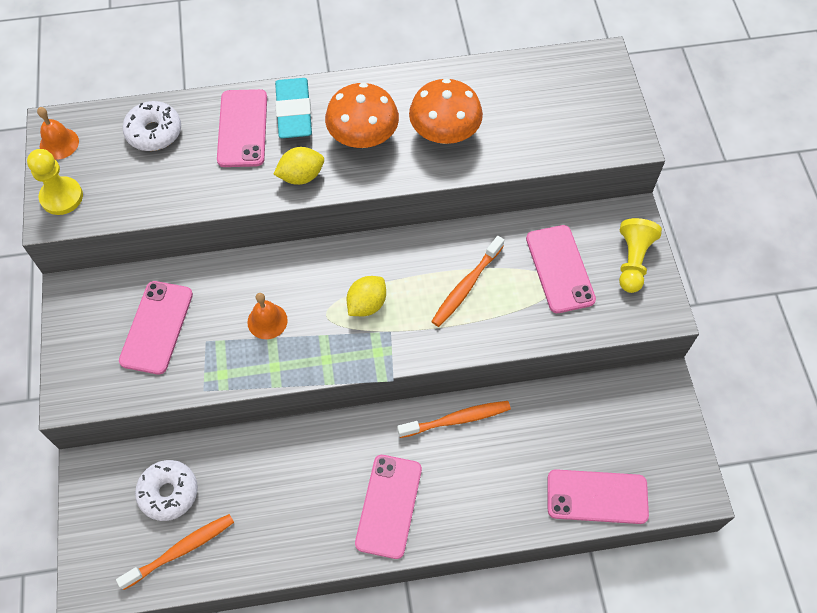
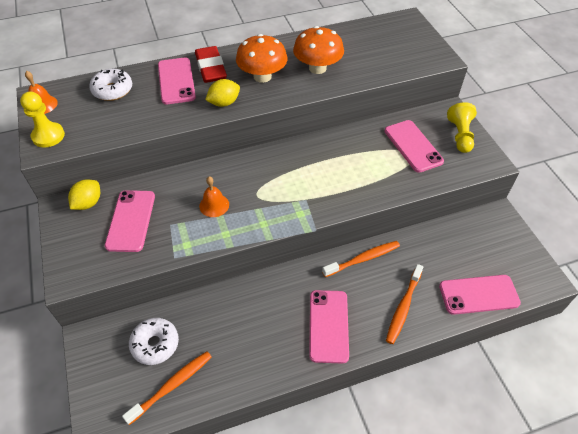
camera: 10 degrees left, 10 degrees down
(294, 112) = (211, 68): turquoise eraser -> red eraser
(367, 304) = (284, 185): yellow lemon -> yellow lemon (88, 203)
(466, 286) = (352, 164): orange toothbrush -> orange toothbrush (403, 307)

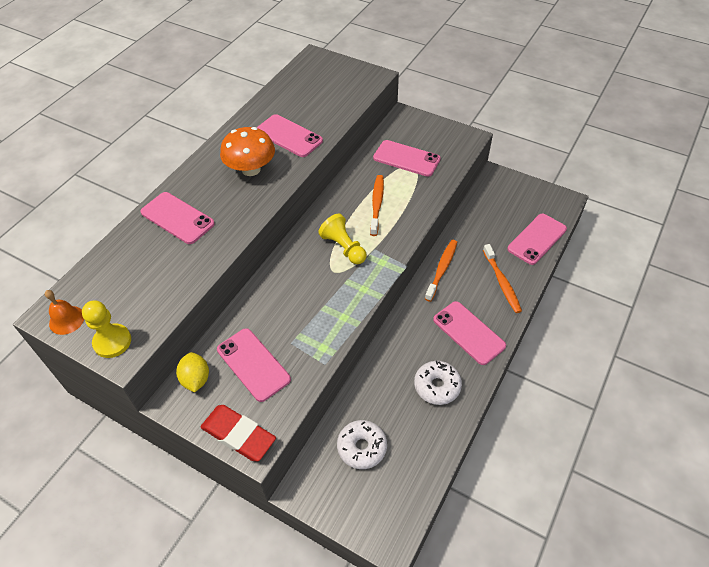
camera: 40 degrees left, 0 degrees up
(112, 90) = (124, 263): white donut -> white donut (437, 386)
(172, 385) = (408, 464): orange toothbrush -> orange toothbrush (377, 204)
(211, 68) = (196, 189): red eraser -> red eraser (238, 435)
(214, 205) = (309, 302): orange bell -> none
(224, 103) = (245, 210): yellow lemon -> none
(317, 68) = (289, 136): orange mushroom -> pink phone
(460, 135) = (430, 131): yellow pawn -> yellow pawn (344, 247)

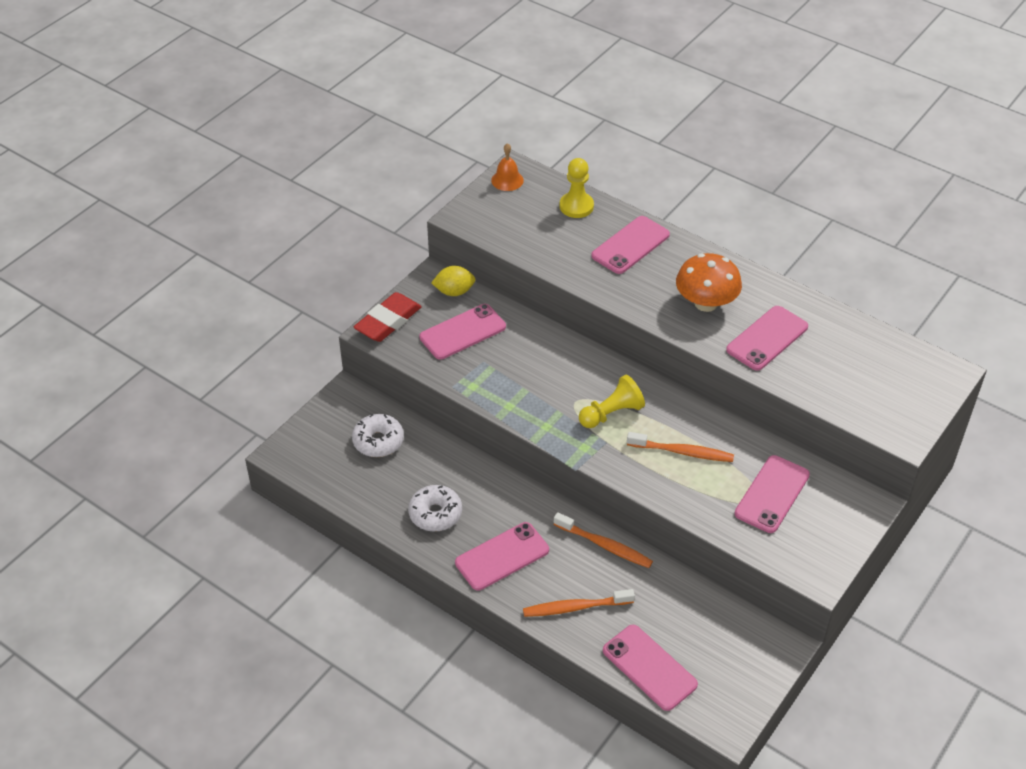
camera: 95 degrees right, 5 degrees down
(112, 342) = (476, 210): yellow pawn -> yellow pawn (576, 206)

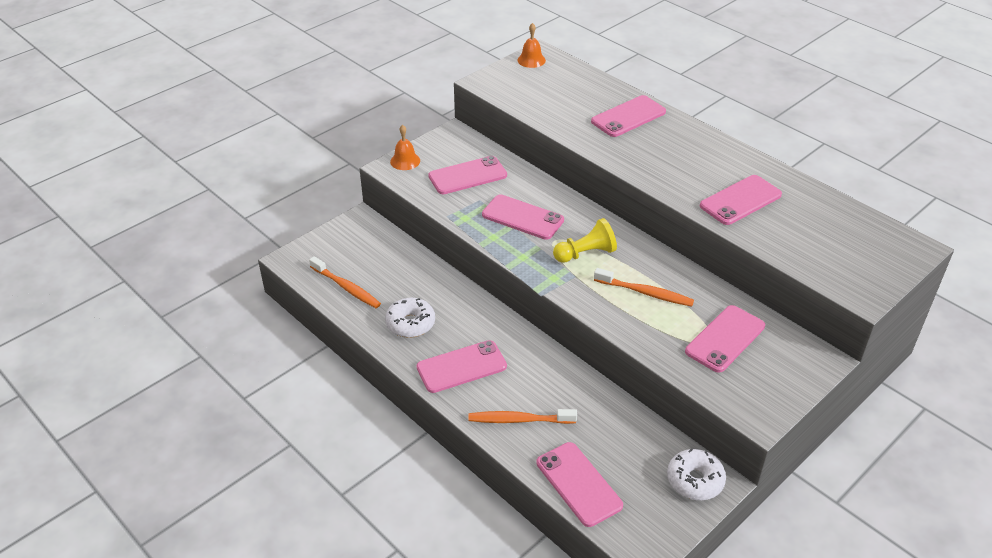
camera: 10 degrees right, 5 degrees down
(378, 441) = (377, 259): white donut -> white donut (695, 480)
(388, 321) = (405, 161): red eraser -> orange bell
(454, 292) = (469, 145): yellow lemon -> none
(535, 378) = (522, 217): none -> pink phone
(576, 206) = (587, 84): yellow pawn -> none
(604, 545) = (560, 370): orange toothbrush -> orange toothbrush (346, 287)
(706, 303) = (688, 167): orange mushroom -> none

